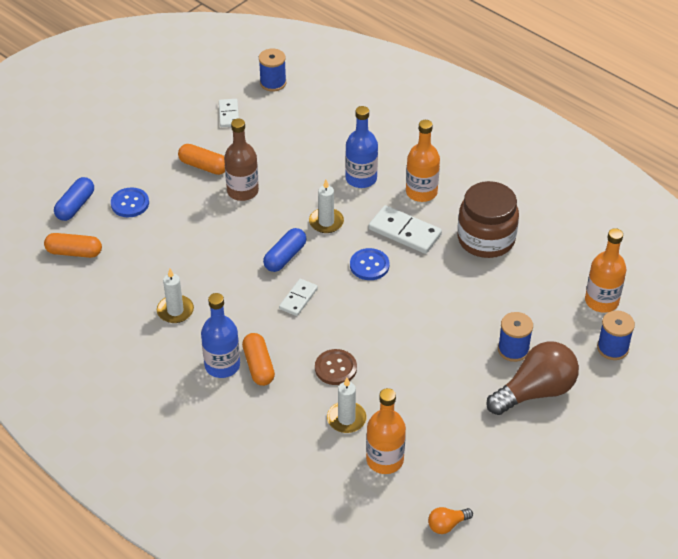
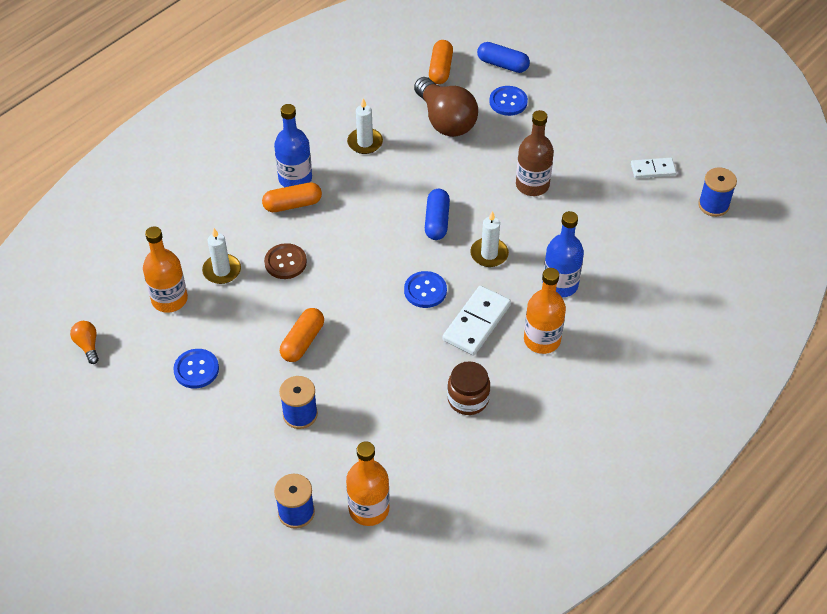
camera: 90 degrees right, 5 degrees up
(203, 166) = (567, 153): orange capsule -> orange capsule (302, 341)
(285, 257) = (437, 221): blue capsule -> blue capsule turned 60 degrees clockwise
(298, 299) = (378, 232): white domino -> none
(470, 430) = (196, 369): none -> blue button
(486, 239) = (468, 399): brown jar -> brown jar, size x0.61
(535, 391) = (240, 430): brown light bulb -> brown light bulb (445, 120)

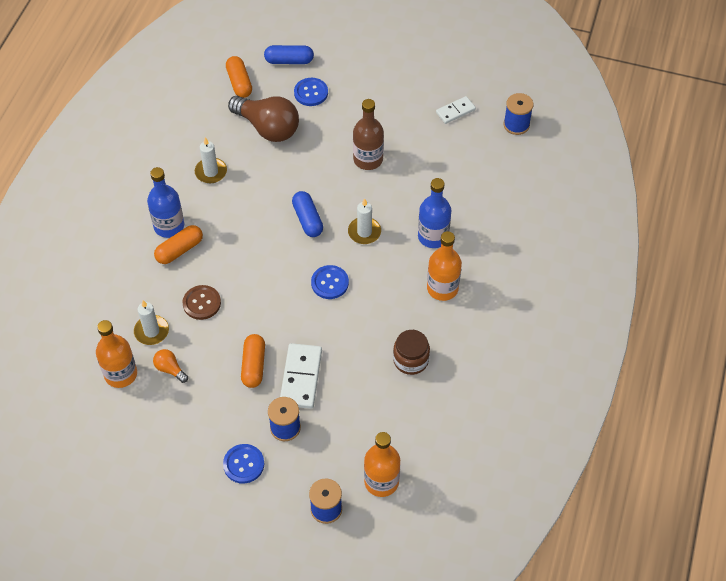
camera: 25 degrees left, 5 degrees up
(88, 345) = (73, 442): orange light bulb -> orange light bulb (170, 369)
(196, 369) = (178, 425): blue button -> blue button (243, 464)
(476, 322) = (384, 294): white domino -> white domino (301, 377)

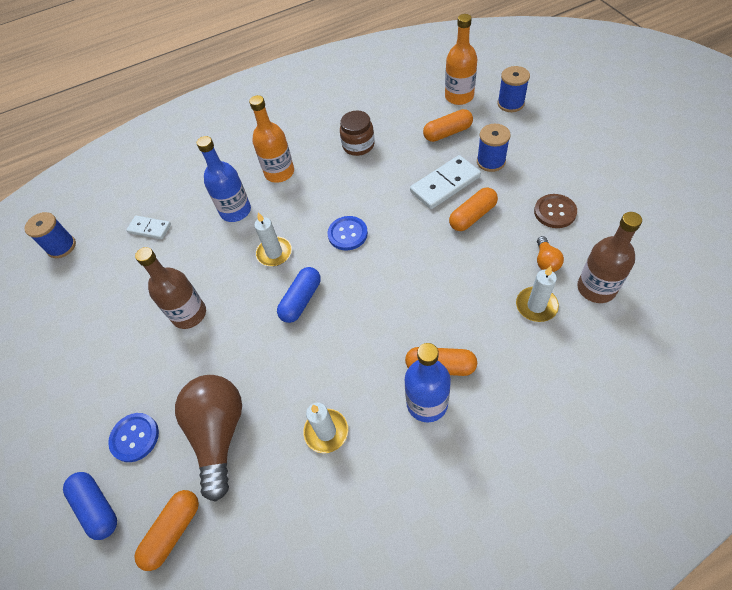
camera: 125 degrees left, 0 degrees up
(121, 374) = (596, 288): orange bottle -> brown bottle
(202, 303) = (467, 297): brown button -> brown button (555, 212)
(243, 464) = (544, 159): blue button -> none
(350, 430) = (447, 133): none -> orange capsule
(455, 111) = (74, 297): white domino -> white domino (149, 229)

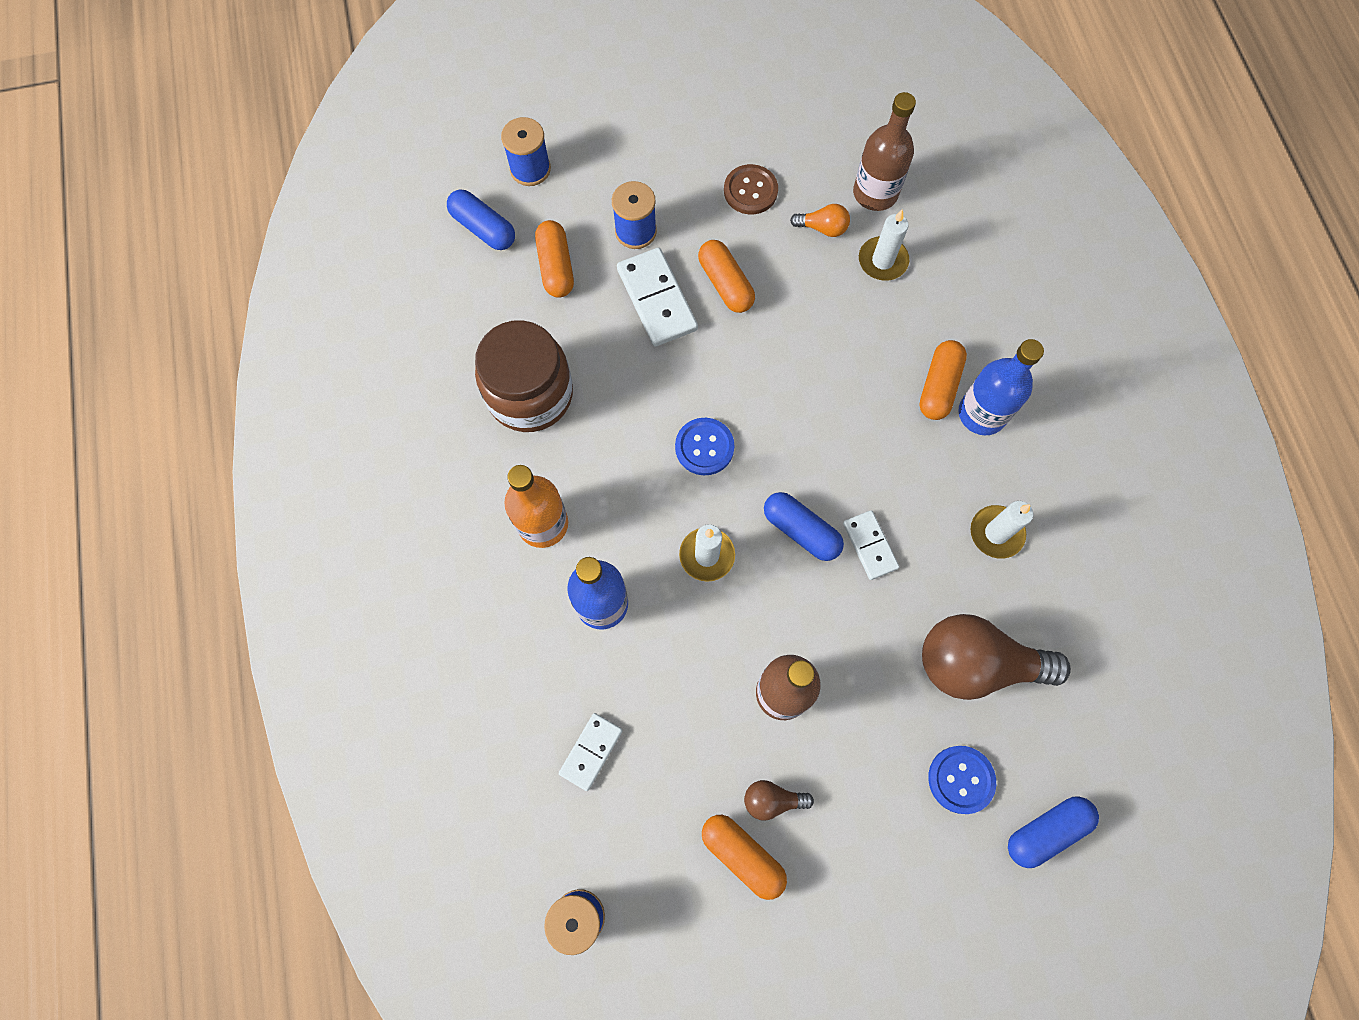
camera: 85 degrees left, 15 degrees up
(122, 324) = (772, 800): none -> brown light bulb
(173, 531) = (1088, 731): orange capsule -> orange capsule (742, 855)
(298, 344) = (870, 545): none -> white domino
(358, 145) = (530, 394): brown jar -> brown jar, size x1.64
(459, 96) = (483, 228): orange bottle -> blue capsule

